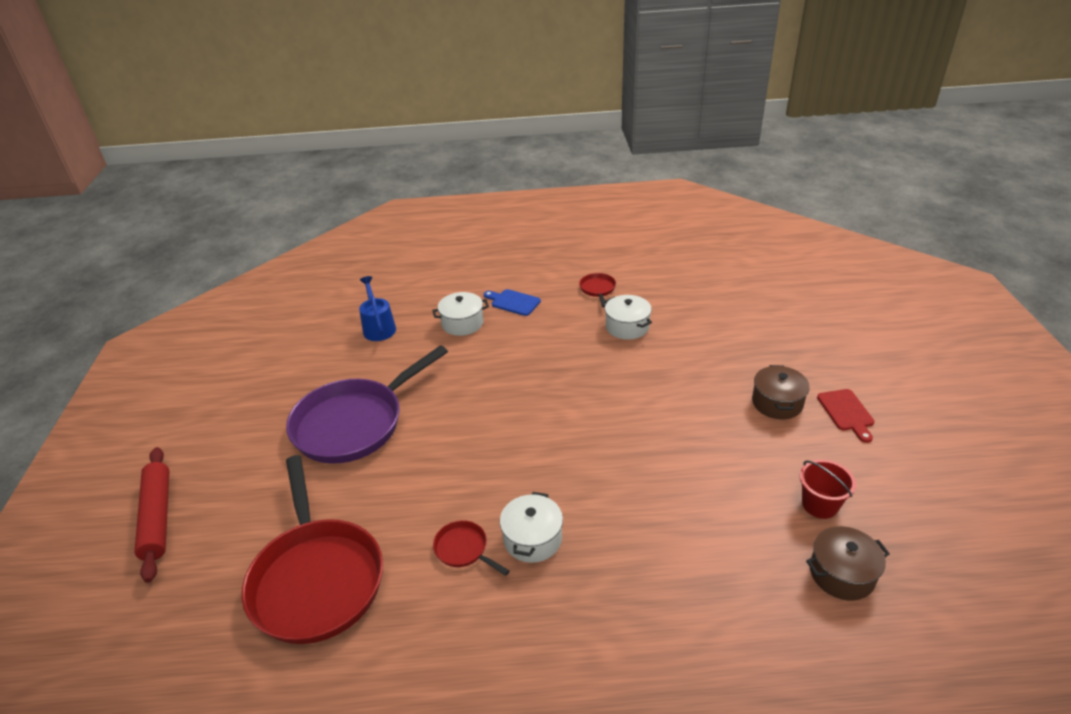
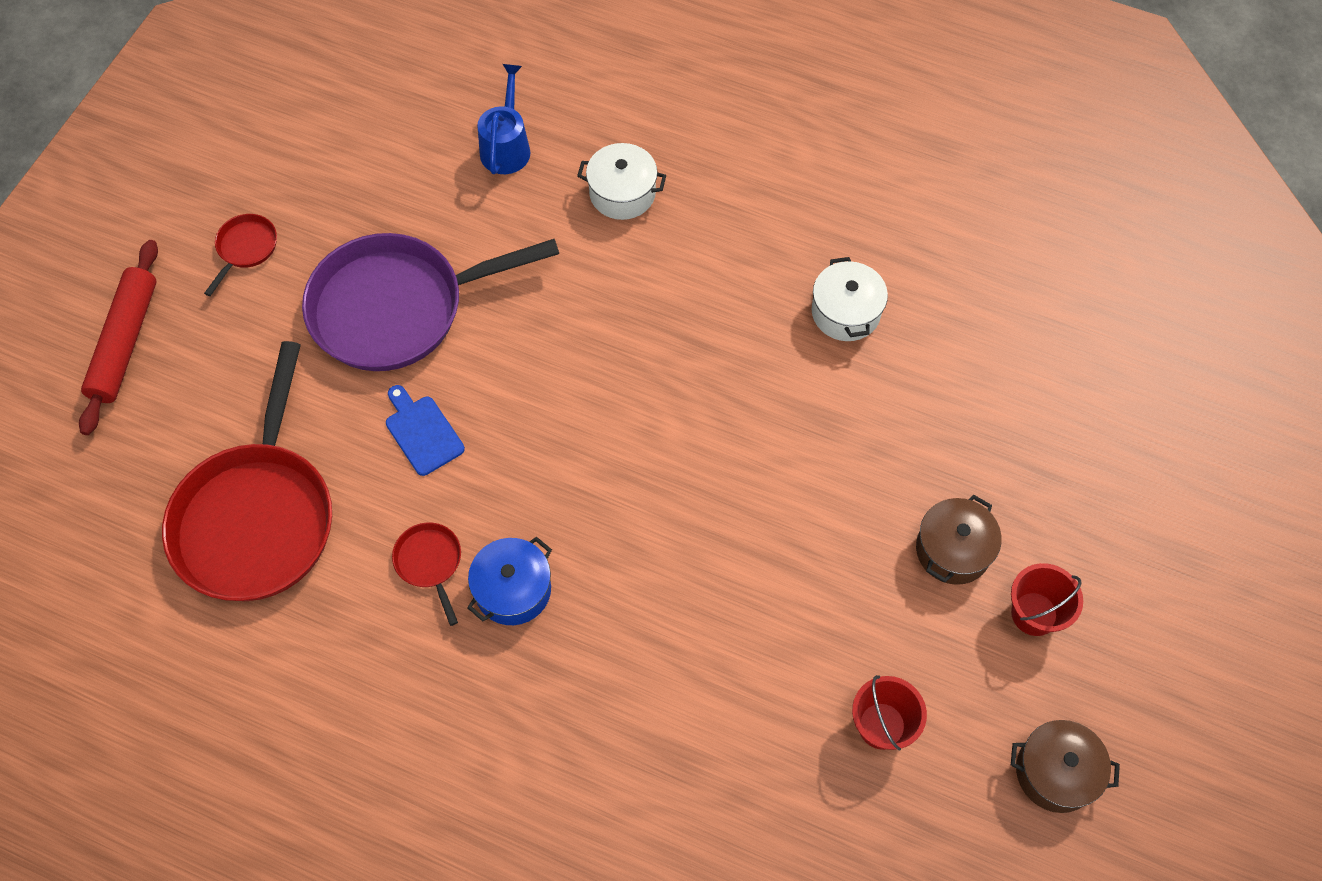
camera: 25 degrees right, 25 degrees up
(513, 302) = (716, 184): blue cutting board -> blue cutting board (422, 432)
(532, 539) = (513, 590): white pot -> blue pot
(598, 289) = (853, 217): red pan -> red pan (245, 248)
(841, 574) = (831, 824): brown pot -> brown pot (1055, 772)
(846, 412) = (1034, 614): red cutting board -> red bucket

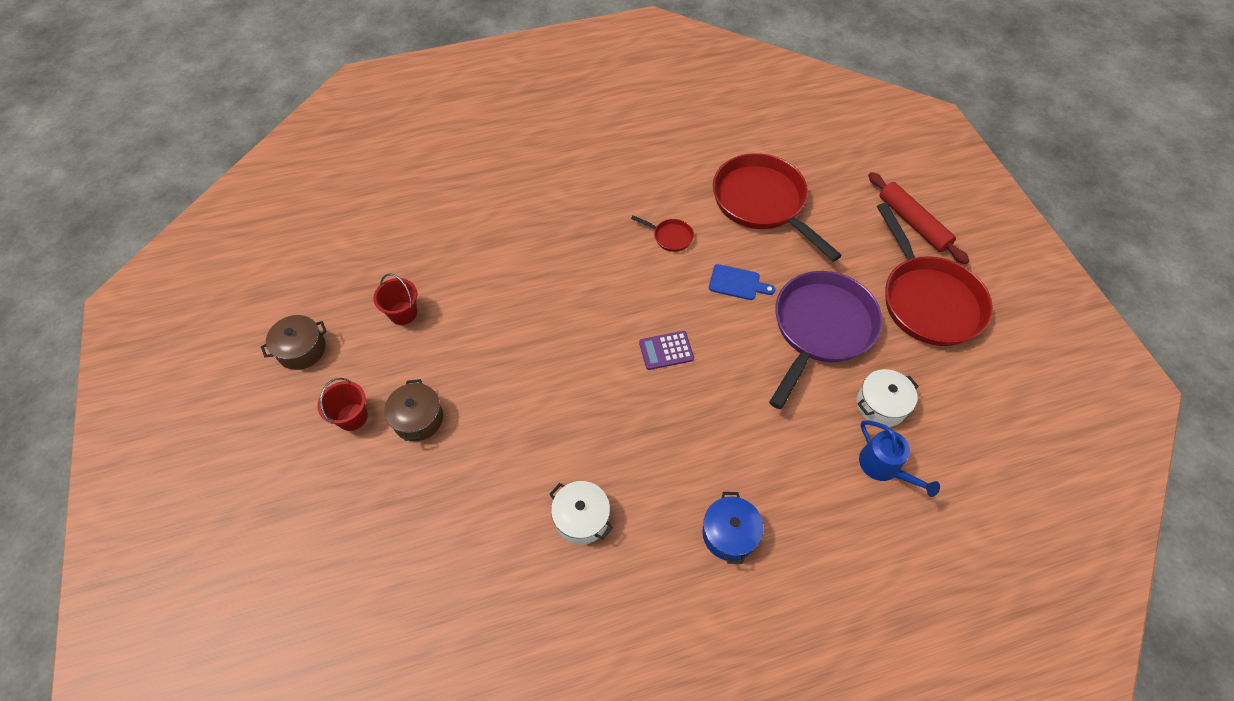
camera: 140 degrees right, 5 degrees down
(245, 248) = (928, 300): red pan -> red pan, size x2.45
(513, 590) = (623, 252): blue pot -> blue pot (729, 534)
(594, 414) = (666, 351): none -> purple calculator
(622, 193) = (786, 491): white pot -> white pot (881, 405)

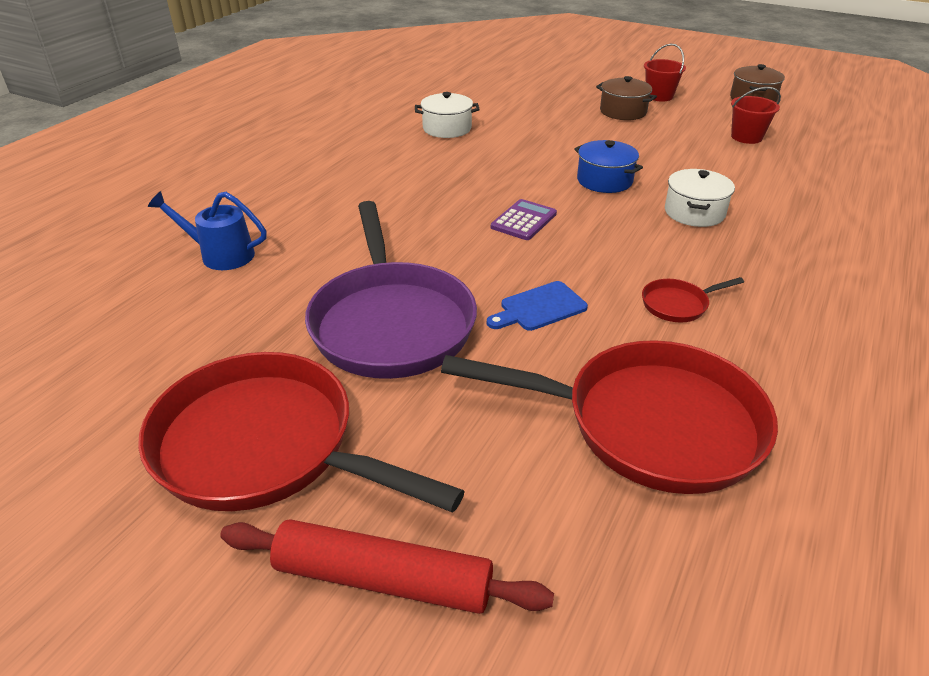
camera: 135 degrees right, 20 degrees down
(729, 534) = (331, 165): blue pot -> blue pot (604, 180)
(881, 405) = (257, 296): white pot -> white pot (694, 212)

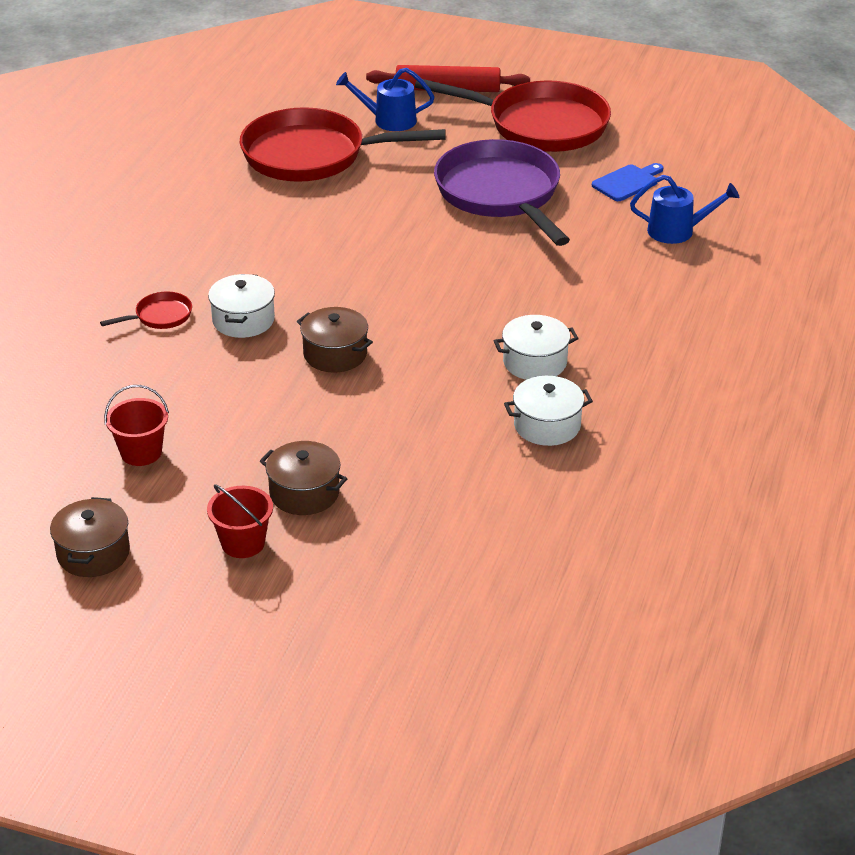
camera: 170 degrees right, 0 degrees up
(437, 162) = (534, 362): none -> white pot
(518, 495) = (388, 120): none -> blue watering can
(523, 220) = (417, 293): purple calculator -> none
(539, 308) = (390, 215): blue cutting board -> blue cutting board (627, 182)
(604, 180) = (335, 354): blue pot -> brown pot
(678, 304) = (279, 228): red pan -> red pan (160, 316)

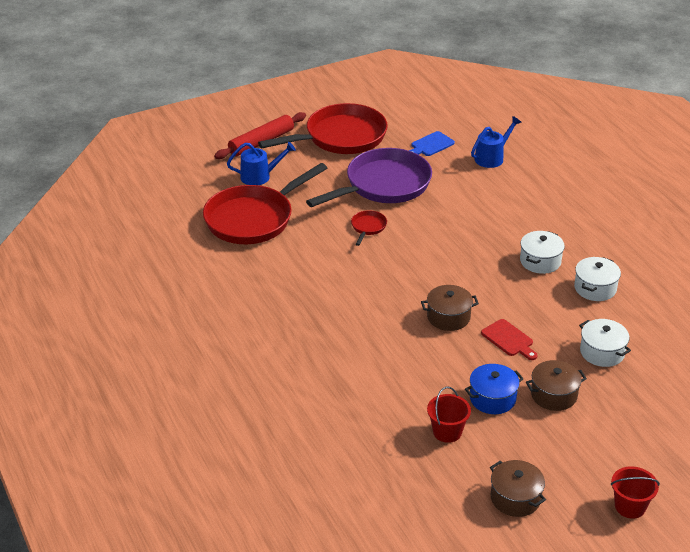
camera: 45 degrees left, 0 degrees up
(160, 316) = (329, 355): red pan -> red pan (368, 227)
(238, 454) = (492, 398): none -> blue pot
(243, 320) = (375, 329): white pot -> white pot (602, 352)
(243, 543) = (570, 439): red bucket -> red bucket (630, 506)
(357, 413) = (509, 339): none -> red cutting board
(388, 120) = (260, 176): blue watering can -> blue watering can turned 150 degrees counterclockwise
(501, 194) = (383, 185): purple pan -> purple pan turned 120 degrees clockwise
(627, 182) = (430, 145): blue cutting board -> blue cutting board turned 135 degrees counterclockwise

